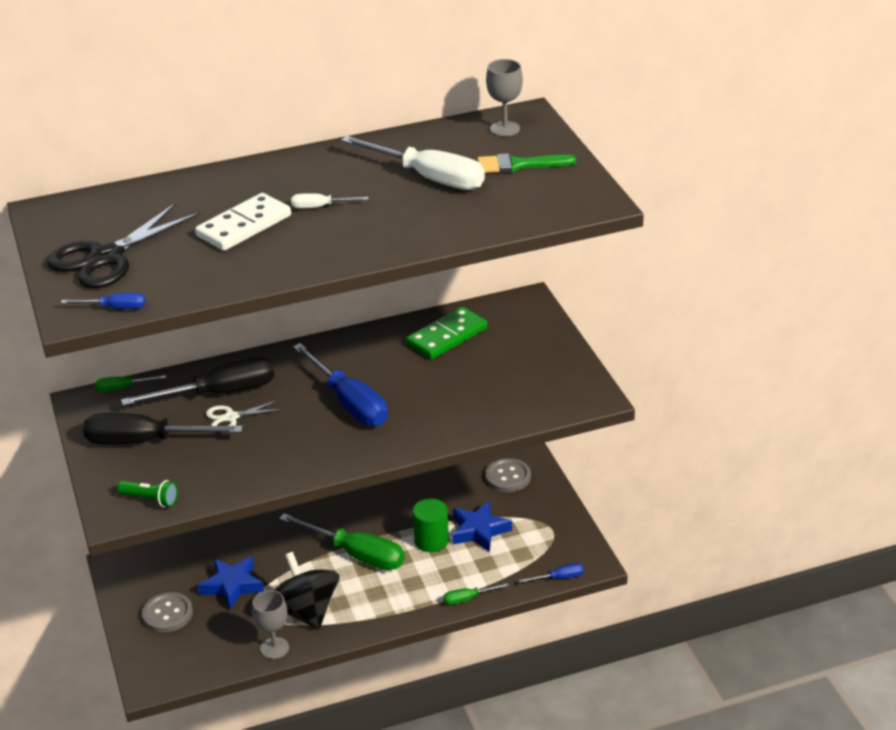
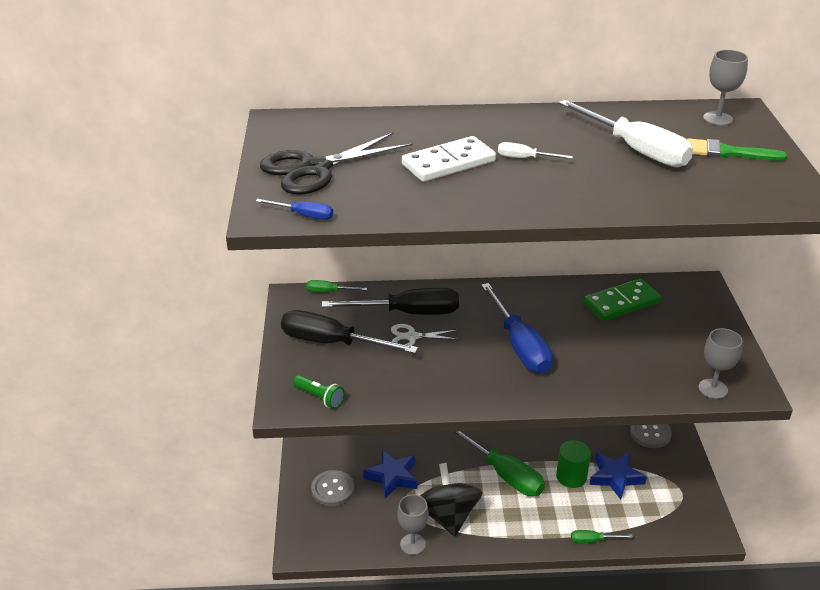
camera: 15 degrees right, 0 degrees up
(554, 405) = (713, 389): none -> grey goblet
(559, 578) = (680, 541): blue screwdriver -> none

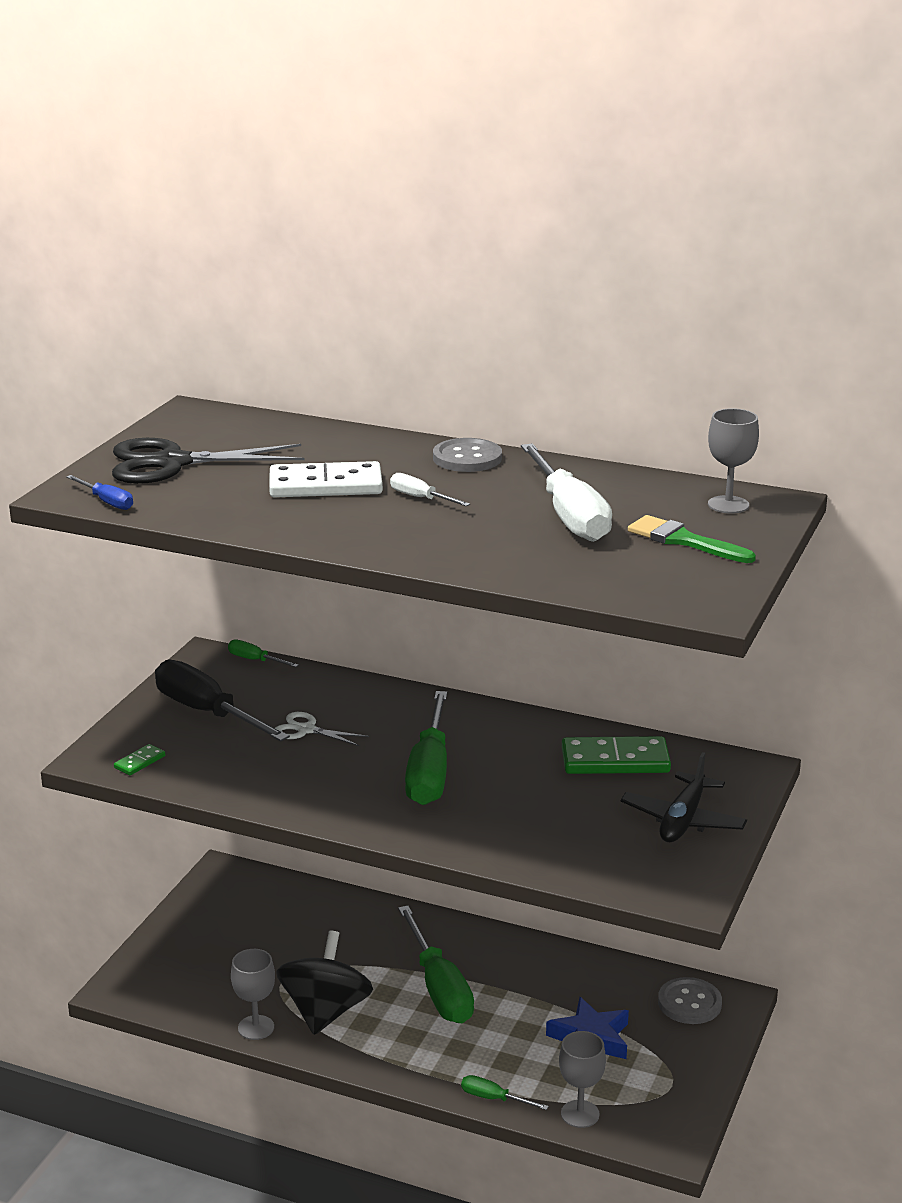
camera: 25 degrees right, 10 degrees down
(319, 398) = (139, 762): green flashlight -> green domino
(332, 489) = (207, 939): grey button -> grey button (467, 458)
(392, 477) = (292, 948): blue star -> none
(408, 313) = (326, 704): black screwdriver -> none
(519, 345) = (430, 772): blue screwdriver -> green screwdriver
(571, 476) = (529, 1019): green cylinder -> none
(698, 334) = (683, 820): none -> black plane
(713, 389) = (633, 882): grey goblet -> grey goblet (580, 1114)

